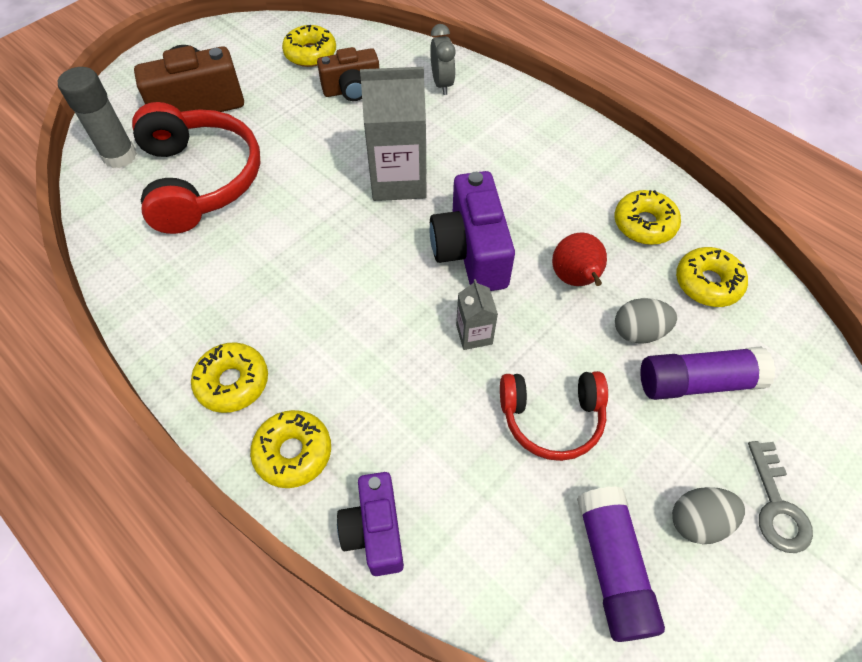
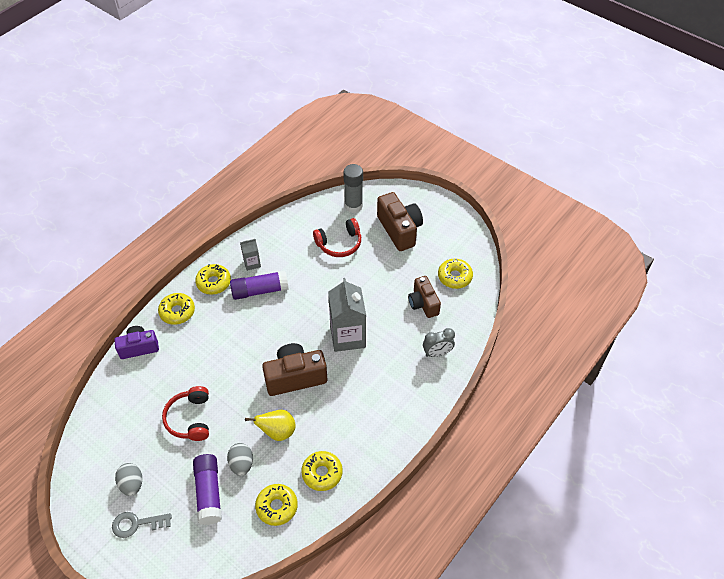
camera: 85 degrees right, 5 degrees down
(200, 180) = (339, 244): red headphones -> red headphones, size x0.61
(471, 252) = (295, 377): purple camera -> brown camera
(474, 334) = (240, 381): grey carton -> grey carton (252, 263)
(575, 279) = (277, 432): red pear -> yellow pear
(612, 567) = (114, 444): purple glue stick -> purple glue stick (260, 290)

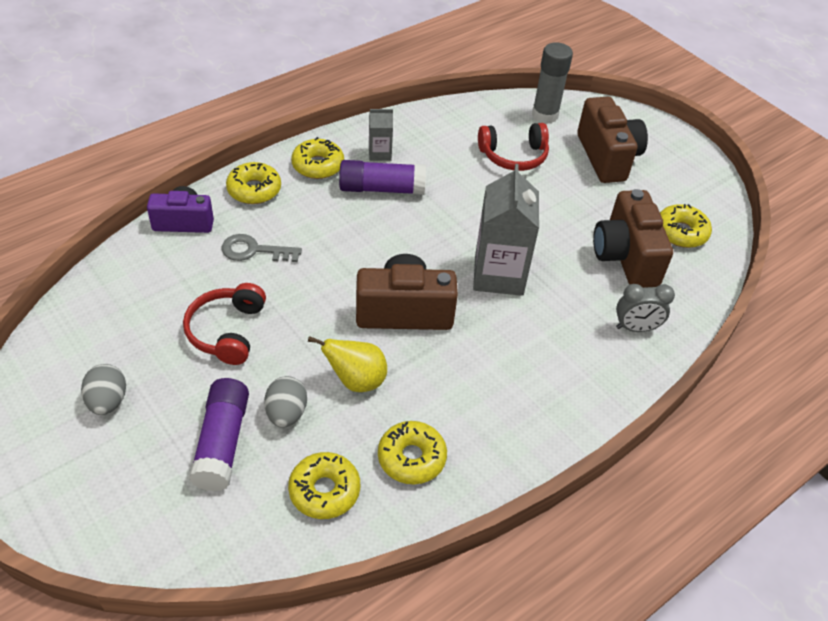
camera: 10 degrees right, 5 degrees down
(136, 524) = (94, 461): grey key -> grey key (254, 250)
(423, 303) = (625, 257): brown camera -> brown camera, size x1.51

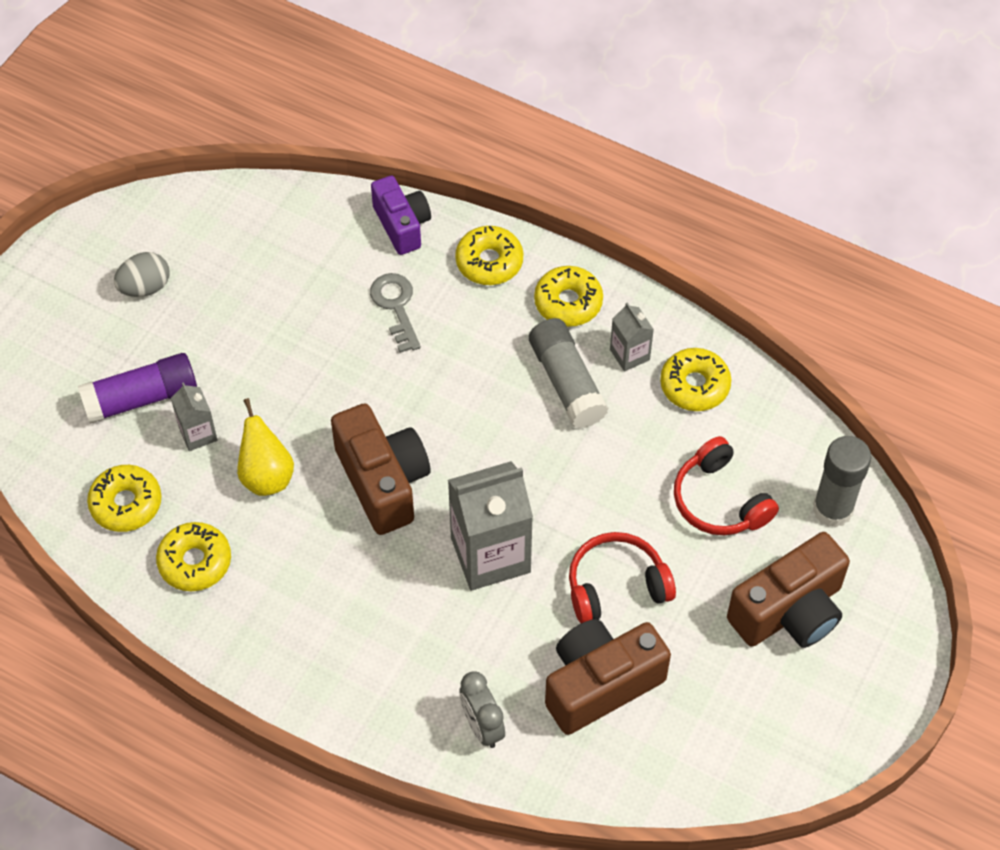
camera: 70 degrees right, 10 degrees up
(227, 331) = (273, 337): red headphones -> red headphones (616, 585)
(286, 413) = (198, 434): grey egg -> grey carton
(381, 189) = (566, 382): purple glue stick -> grey glue stick
(681, 232) = (686, 740): yellow donut -> yellow donut (694, 385)

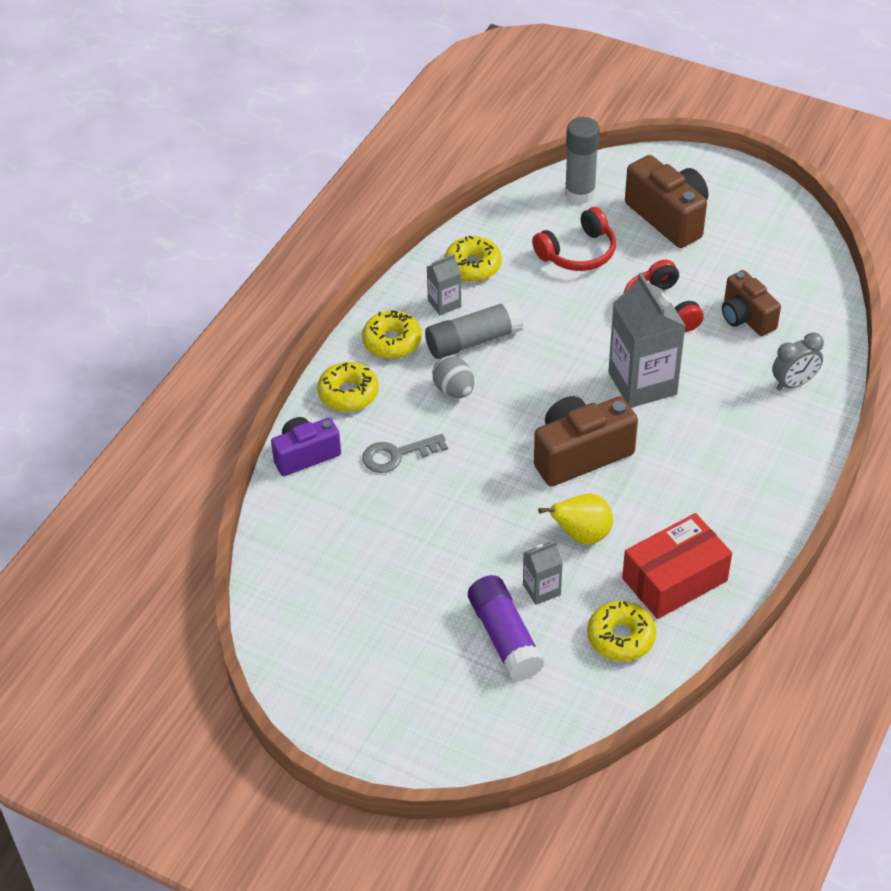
camera: 90 degrees left, 10 degrees down
(145, 287) = (375, 648): grey egg -> grey egg (454, 390)
(195, 562) = (674, 579): yellow donut -> red box
(600, 684) = (746, 317): brown camera -> brown camera, size x0.66

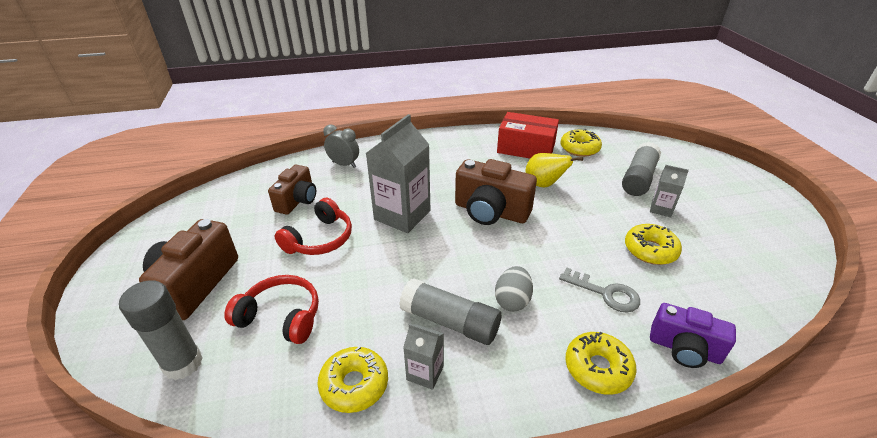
camera: 130 degrees left, 10 degrees down
(392, 341) = (509, 380): yellow donut -> yellow donut (650, 250)
(504, 637) = (638, 178): purple glue stick -> grey glue stick
(541, 589) = (595, 181): grey carton -> grey carton (661, 209)

